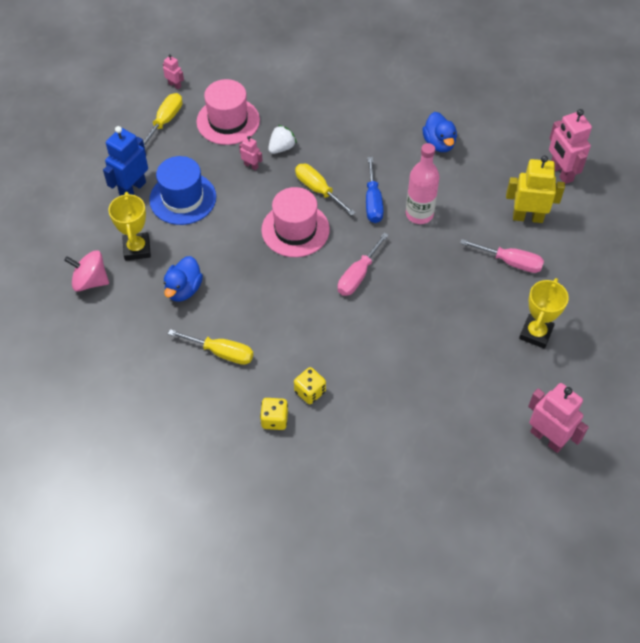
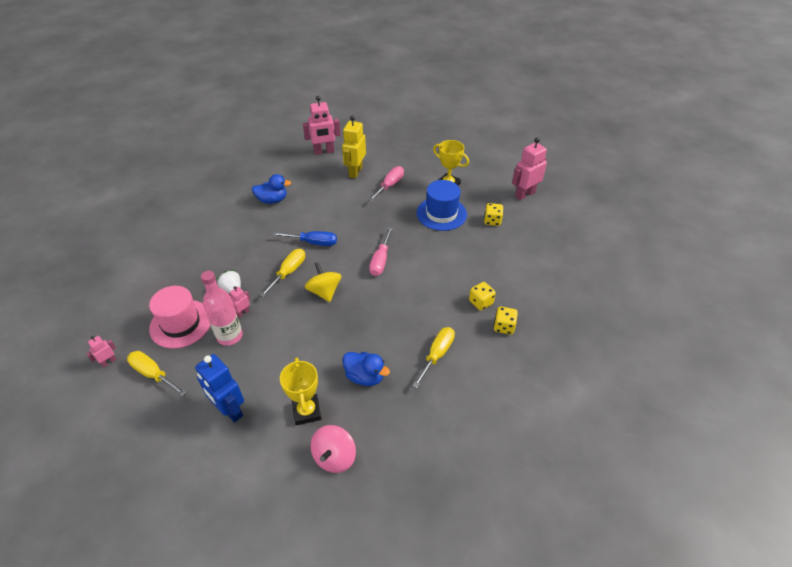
camera: 80 degrees left, 10 degrees down
(137, 249) = (307, 411): yellow trophy -> yellow trophy turned 75 degrees clockwise
(183, 198) = (259, 368): blue hat -> blue hat (441, 214)
(295, 230) = (324, 291): pink hat -> yellow spinning top
(318, 190) = (288, 272): yellow screwdriver -> yellow screwdriver turned 150 degrees clockwise
(358, 275) = (380, 261): pink screwdriver -> pink screwdriver turned 60 degrees clockwise
(419, 214) = (334, 220): pink bottle -> pink bottle (230, 336)
(470, 396) = (492, 221): none -> yellow dice

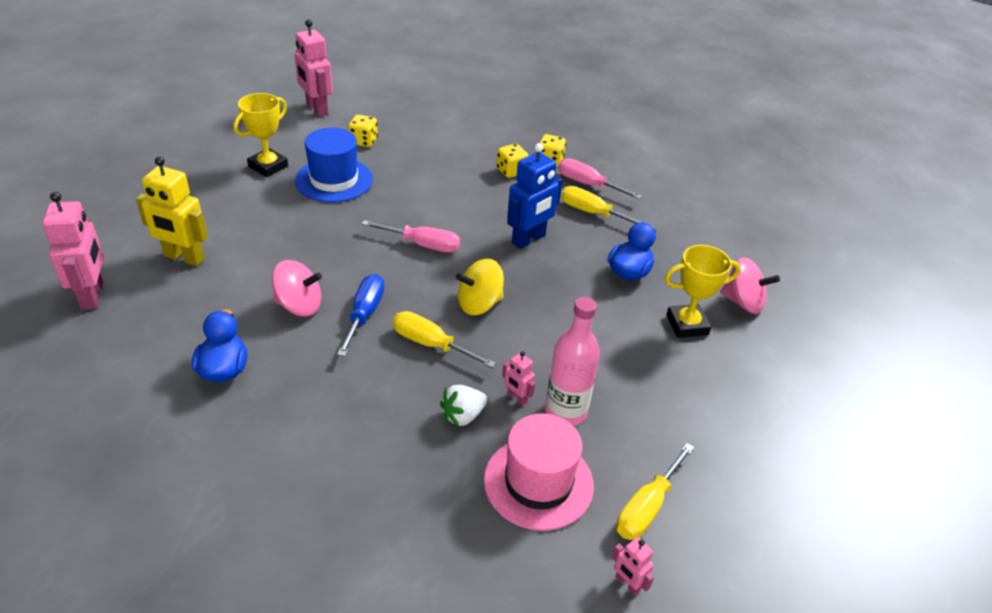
camera: 90 degrees left, 5 degrees down
(229, 410) = (697, 402): blue robot -> blue robot (529, 239)
(319, 217) = (299, 306): none -> pink spinning top
(390, 185) = (243, 222): pink screwdriver -> pink screwdriver (588, 184)

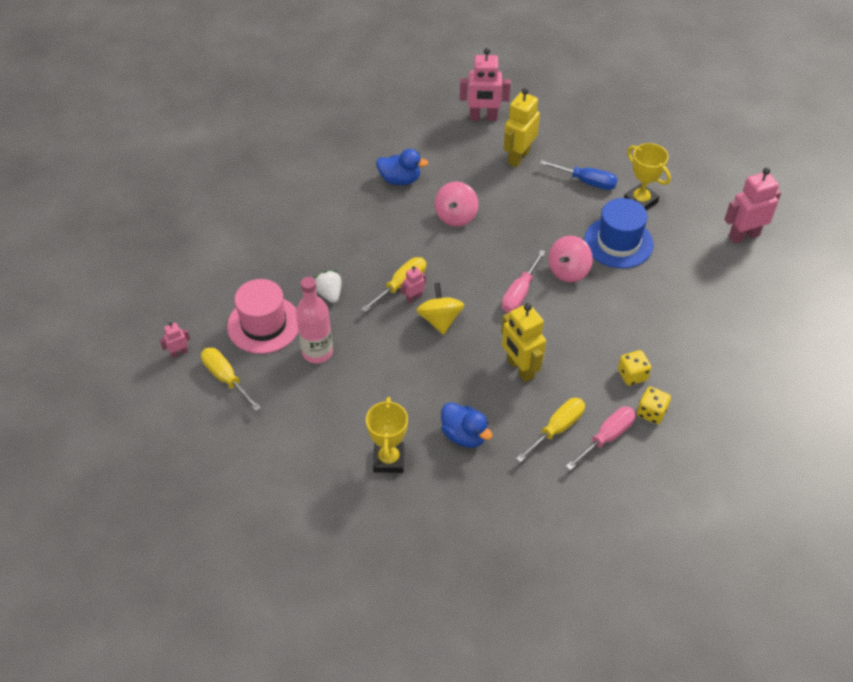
camera: 105 degrees right, 10 degrees up
(363, 141) = (684, 266): yellow dice -> none
(364, 314) = (440, 251): blue screwdriver -> blue screwdriver (586, 182)
(517, 398) = (337, 326): pink robot -> pink robot (414, 297)
(529, 239) = (520, 368): blue robot -> yellow robot
(743, 302) = (409, 516): pink spinning top -> pink spinning top (568, 271)

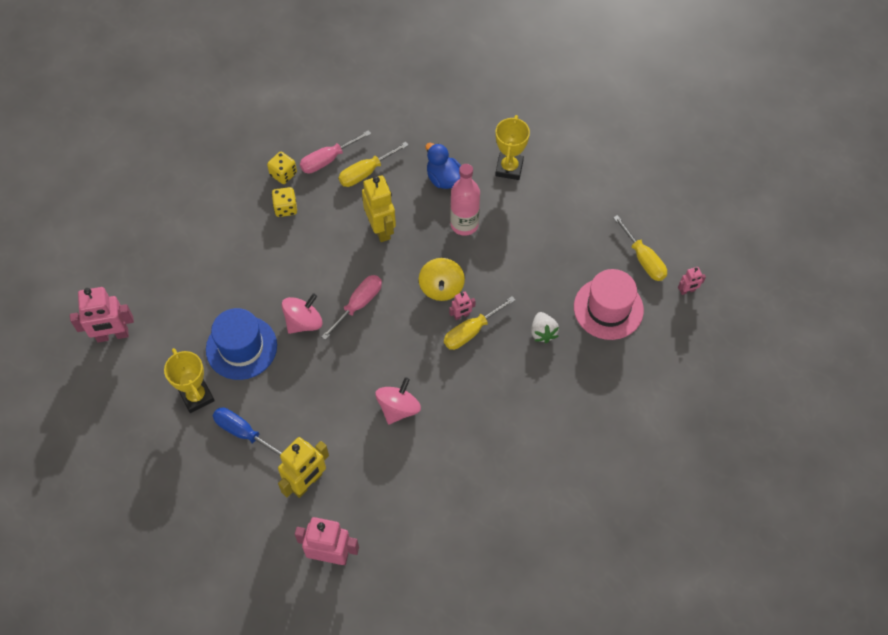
camera: 170 degrees left, 10 degrees up
(317, 352) = (559, 272): pink bottle -> pink bottle (464, 224)
(400, 179) = (449, 470): blue duck -> none

